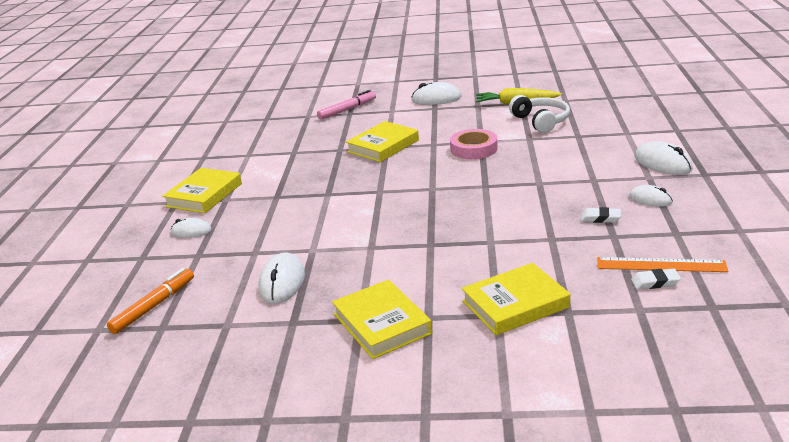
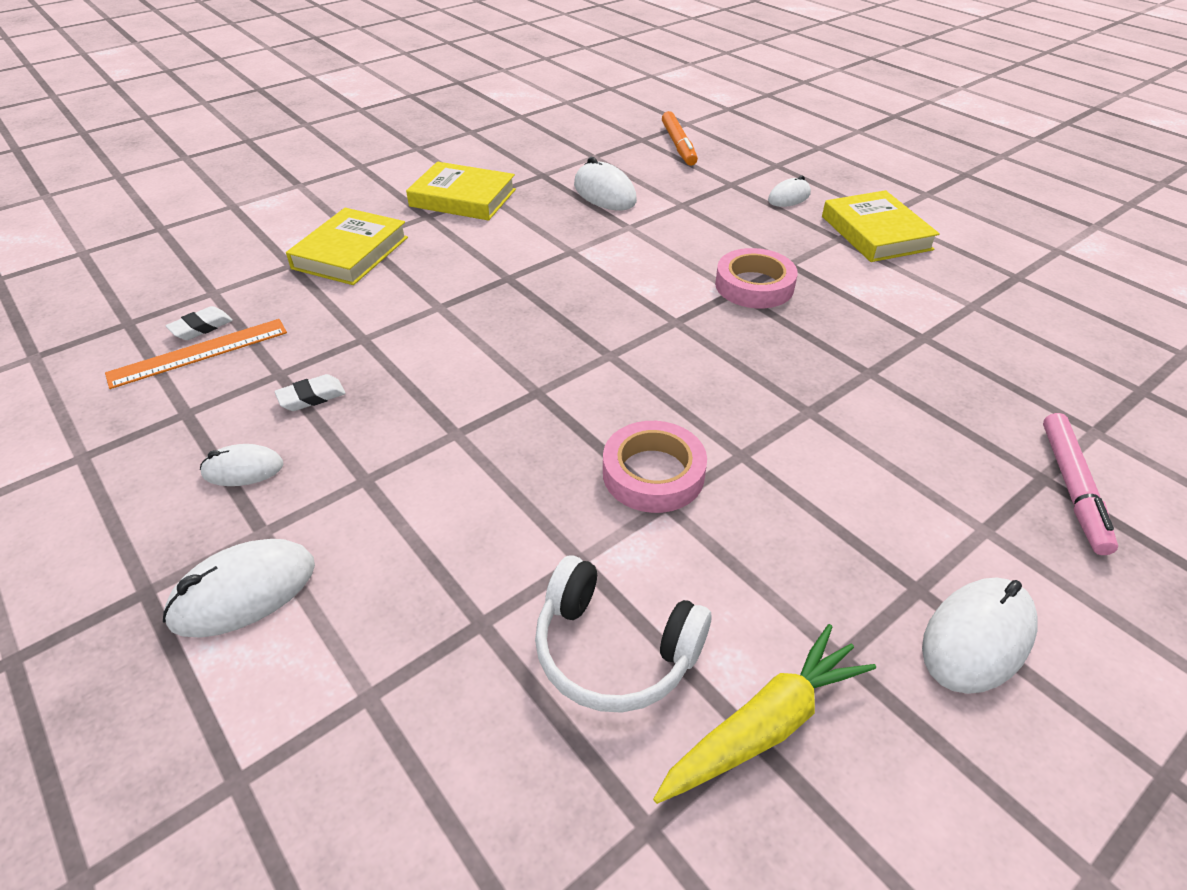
camera: 135 degrees right, 15 degrees up
(314, 193) = (754, 285): none -> pink tape
(383, 146) = (817, 410): yellow book -> none
(662, 163) = (244, 592): white mouse -> white mouse turned 45 degrees counterclockwise

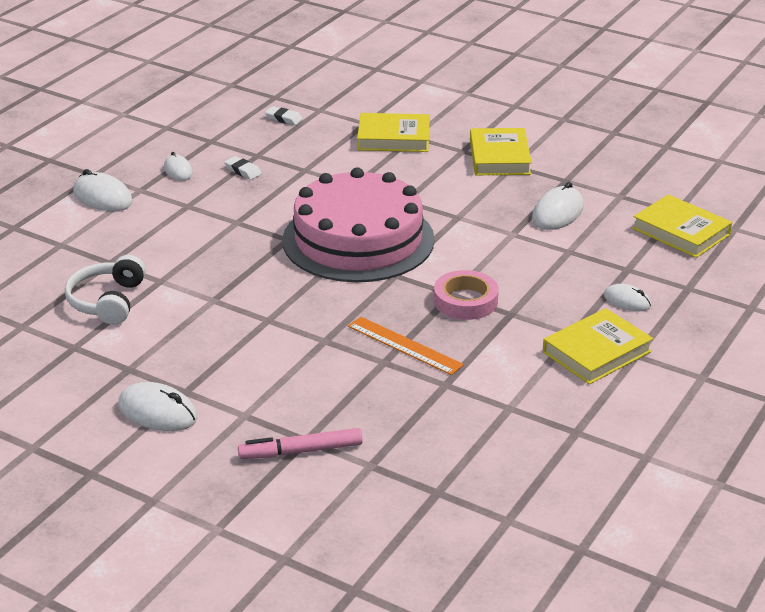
camera: 70 degrees right, 10 degrees down
(199, 352) = (261, 126): orange ruler -> orange ruler (404, 345)
(577, 332) = (358, 240): none -> pink cake
(653, 473) = (235, 291): pink tape -> none
(678, 145) = (681, 232): orange marker -> yellow book
(764, 725) = (81, 349): yellow carrot -> none

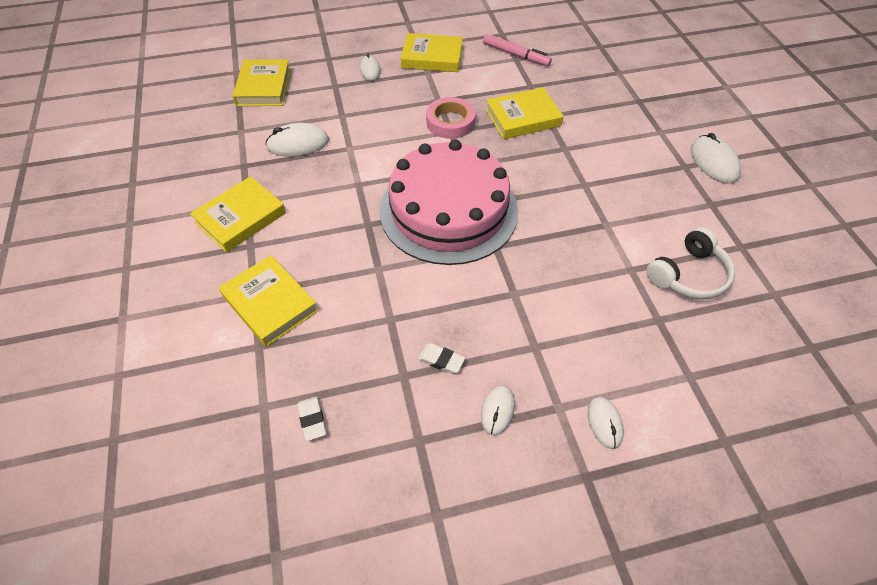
camera: 135 degrees left, 20 degrees up
(102, 197) = (604, 423): white mouse -> white mouse, size x0.63
(243, 171) = (441, 360): white eraser -> white eraser turned 60 degrees counterclockwise
(301, 451) = (648, 96): pink marker -> pink marker (516, 55)
(404, 345) = (523, 117): orange ruler -> yellow book

